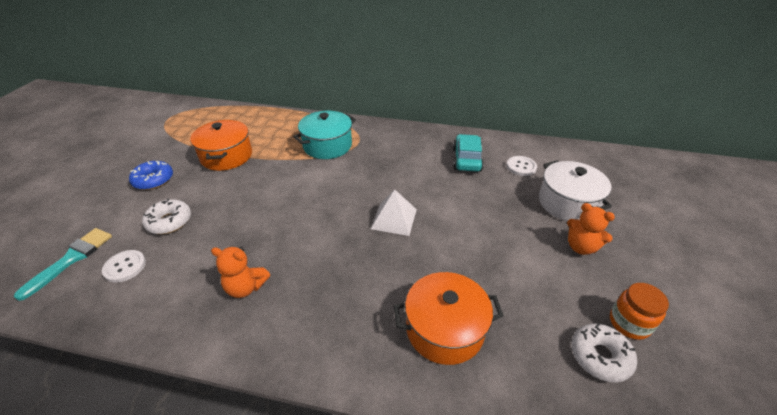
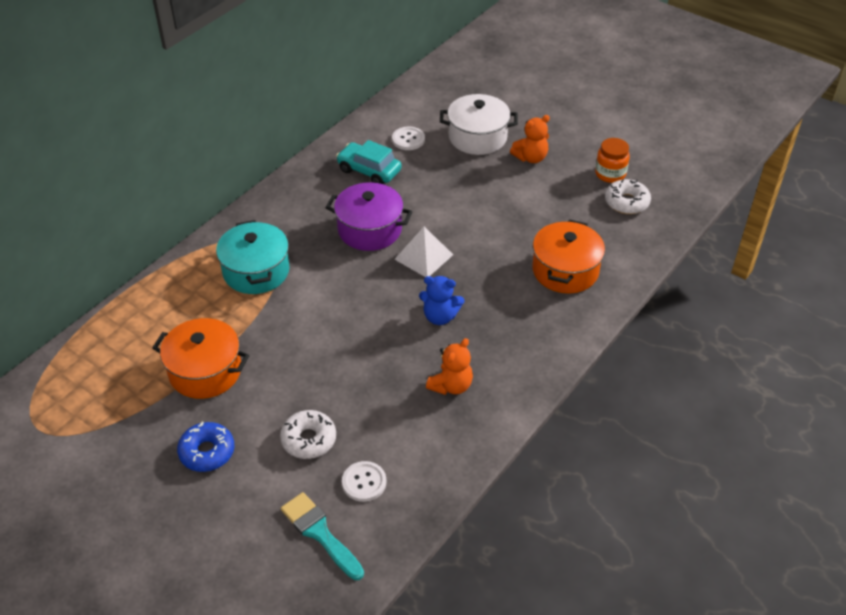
camera: 65 degrees left, 5 degrees up
(328, 252) = (440, 316): none -> blue teddy bear
(403, 180) = (369, 229): none -> purple pot

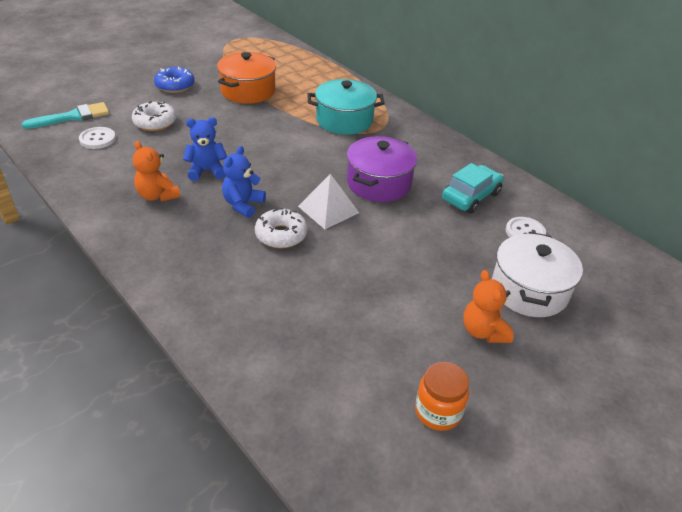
camera: 100 degrees right, 5 degrees down
(394, 360) = (207, 171): none -> blue teddy bear
(565, 270) = (265, 309): orange pot -> none
(626, 202) = (371, 412): white donut -> white donut (281, 235)

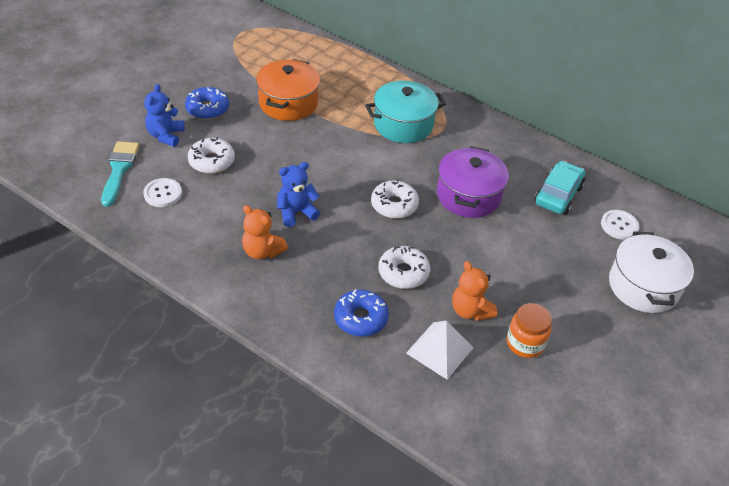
camera: 15 degrees left, 5 degrees up
(72, 117) = (119, 170): turquoise brush -> turquoise brush turned 45 degrees counterclockwise
(218, 265) = (360, 318): none -> blue donut
(243, 204) = (351, 245): blue teddy bear -> blue teddy bear (166, 136)
(302, 179) = (394, 205): none -> white donut
(328, 209) = (434, 235): white pyramid -> white pyramid (439, 350)
(438, 412) = (611, 420): orange jar -> orange jar (525, 343)
(483, 331) = (620, 336): orange teddy bear -> orange teddy bear (470, 310)

